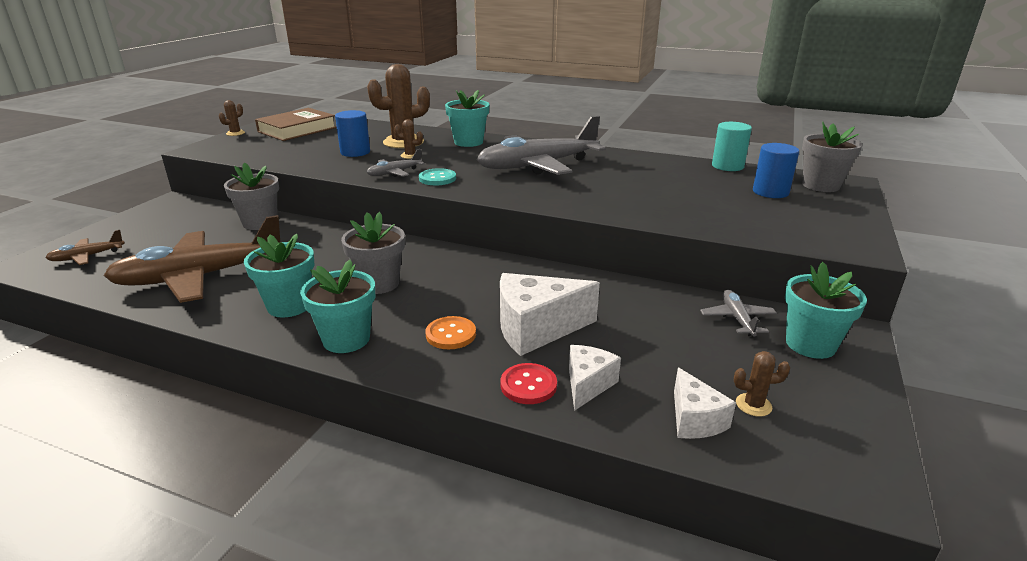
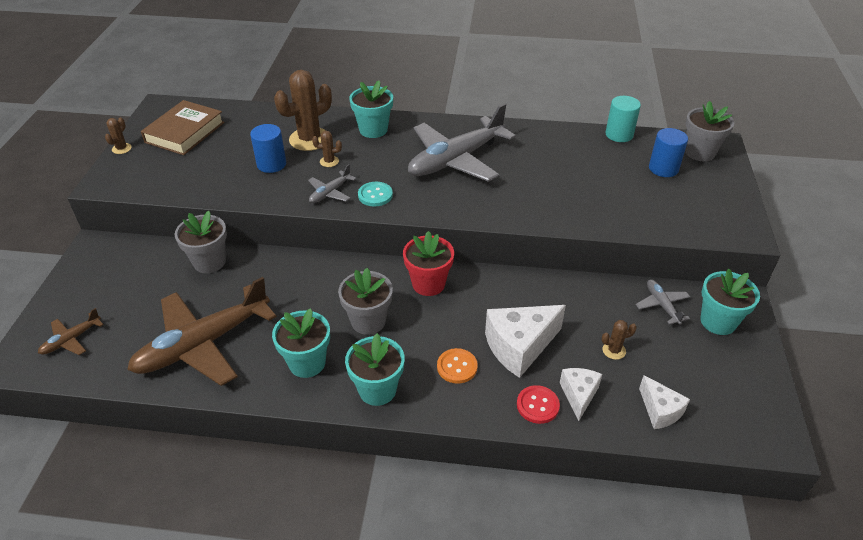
camera: 15 degrees left, 15 degrees up
(464, 265) = (428, 284): none -> red flower pot
(753, 405) = (694, 389): brown cactus -> brown cactus (614, 350)

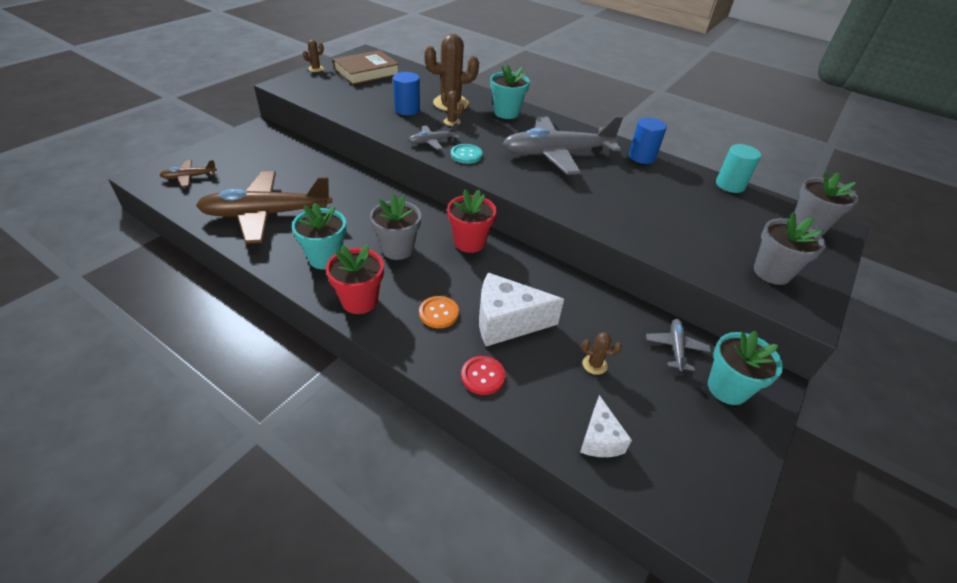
camera: 25 degrees right, 0 degrees up
(209, 262) = (321, 165): grey flower pot -> grey flower pot (772, 272)
(377, 390) = (359, 301): turquoise flower pot -> red flower pot
(578, 395) = (528, 386): white cheese -> none
(663, 168) = (755, 226): blue cylinder -> blue cylinder (642, 157)

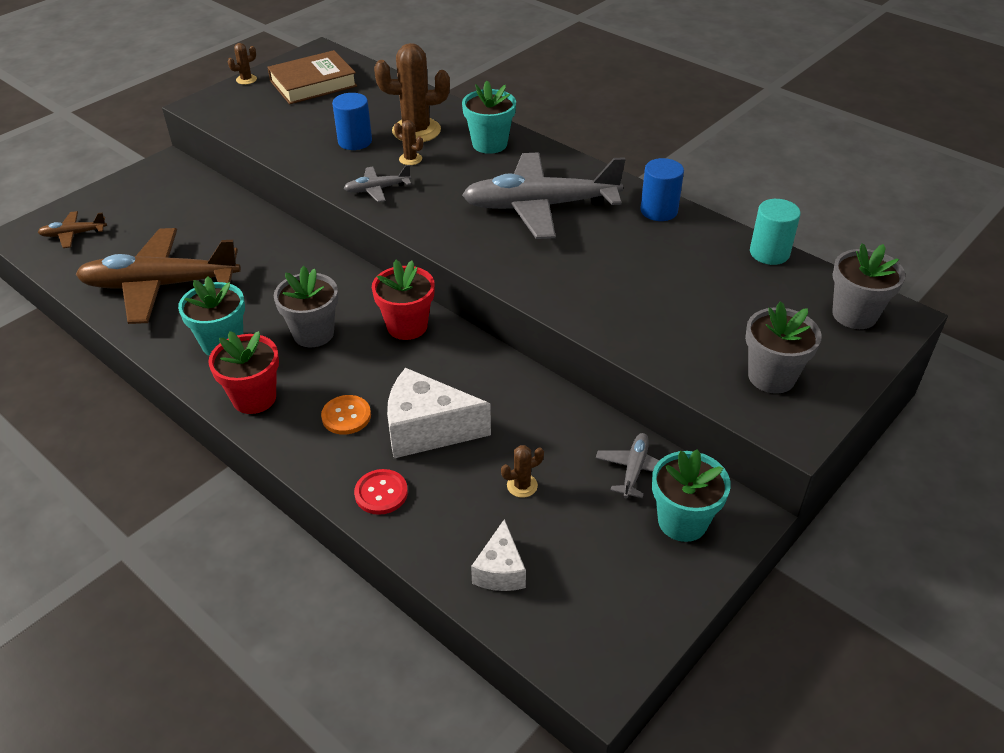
camera: 10 degrees right, 0 degrees up
(466, 155) = (416, 209): turquoise button -> none
(594, 364) = (522, 485): brown cactus -> brown cactus turned 45 degrees counterclockwise

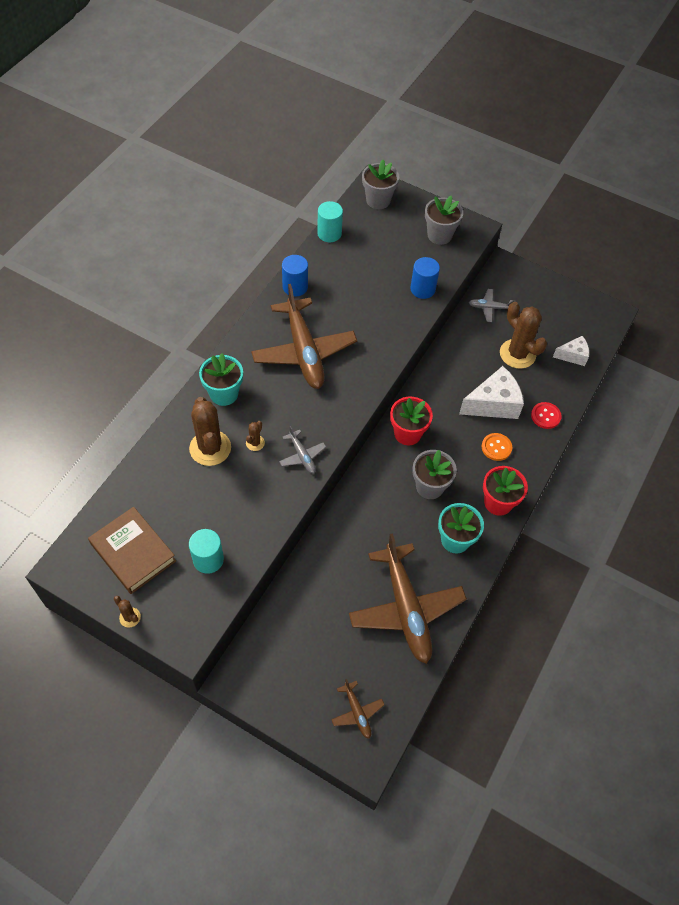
camera: 105 degrees left, 15 degrees up
(279, 121) = (208, 559): none -> turquoise cylinder
(355, 141) = (234, 489): blue cylinder -> blue cylinder (422, 289)
(427, 430) = (493, 404): white cheese -> white cheese turned 105 degrees counterclockwise
(522, 485) = (517, 354): brown cactus -> brown cactus, size x2.19
(540, 206) = (304, 351): grey plane -> brown plane
(682, 521) = (516, 287): turquoise flower pot -> none

